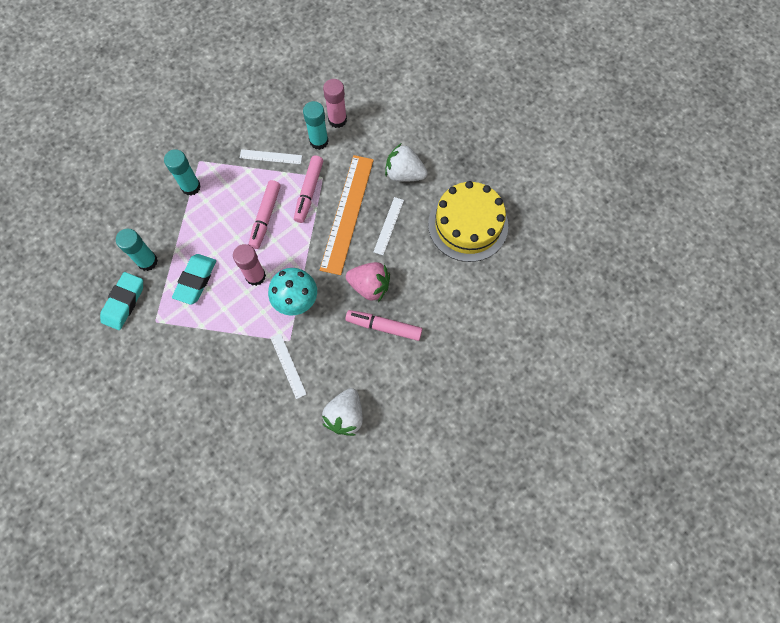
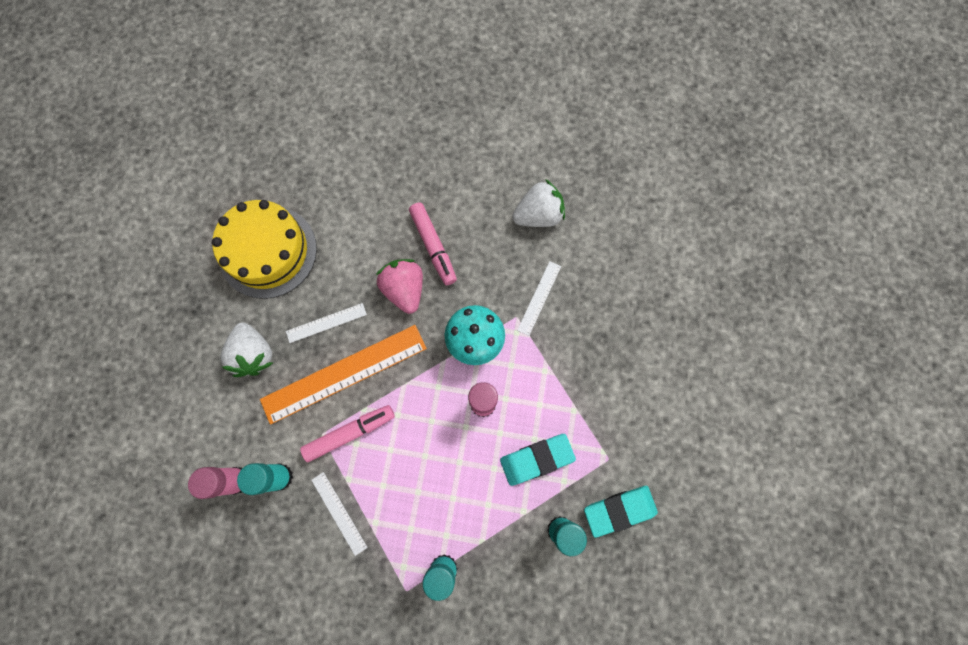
camera: 130 degrees left, 5 degrees up
(265, 217) = (413, 452): pink marker -> none

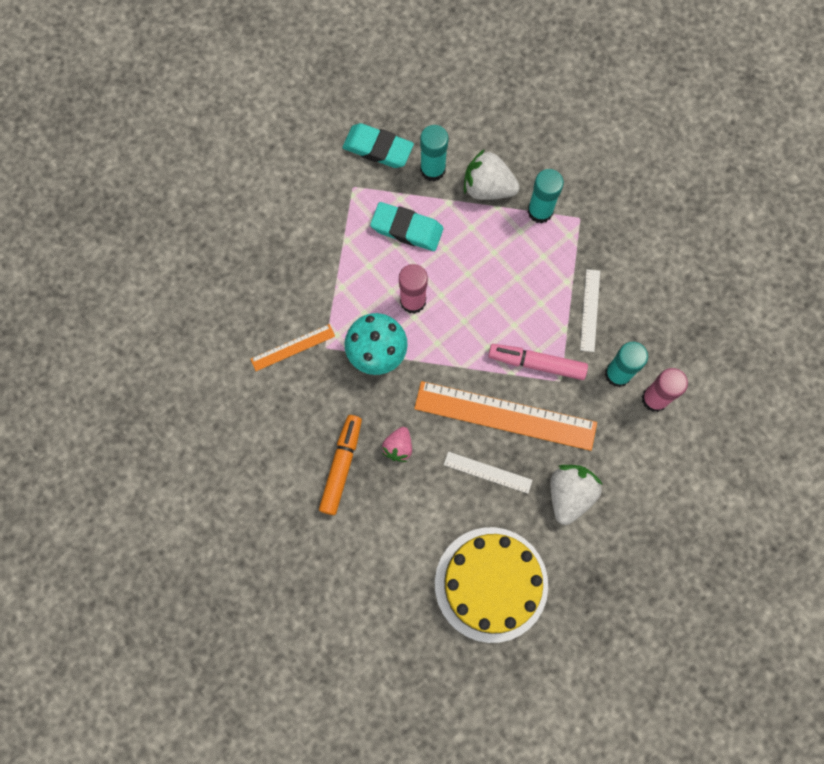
camera: 140 degrees left, 0 degrees up
(404, 290) = (398, 447): pink strawberry -> pink strawberry, size x0.60
(433, 246) = (341, 466): pink marker -> orange marker
(538, 215) = (227, 419): white strawberry -> white strawberry (488, 187)
(539, 298) = (292, 347): white ruler -> orange ruler

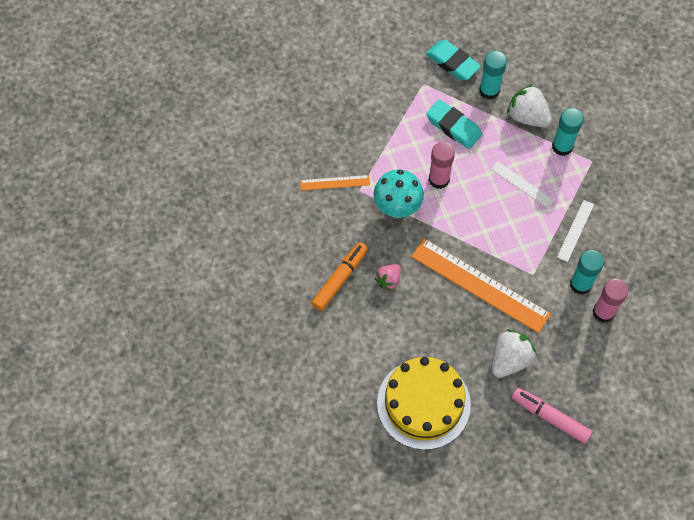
camera: 20 degrees right, 10 degrees down
(487, 472) = (451, 321): white ruler -> white ruler (522, 185)
(536, 363) = (519, 255): pink marker -> pink marker (550, 417)

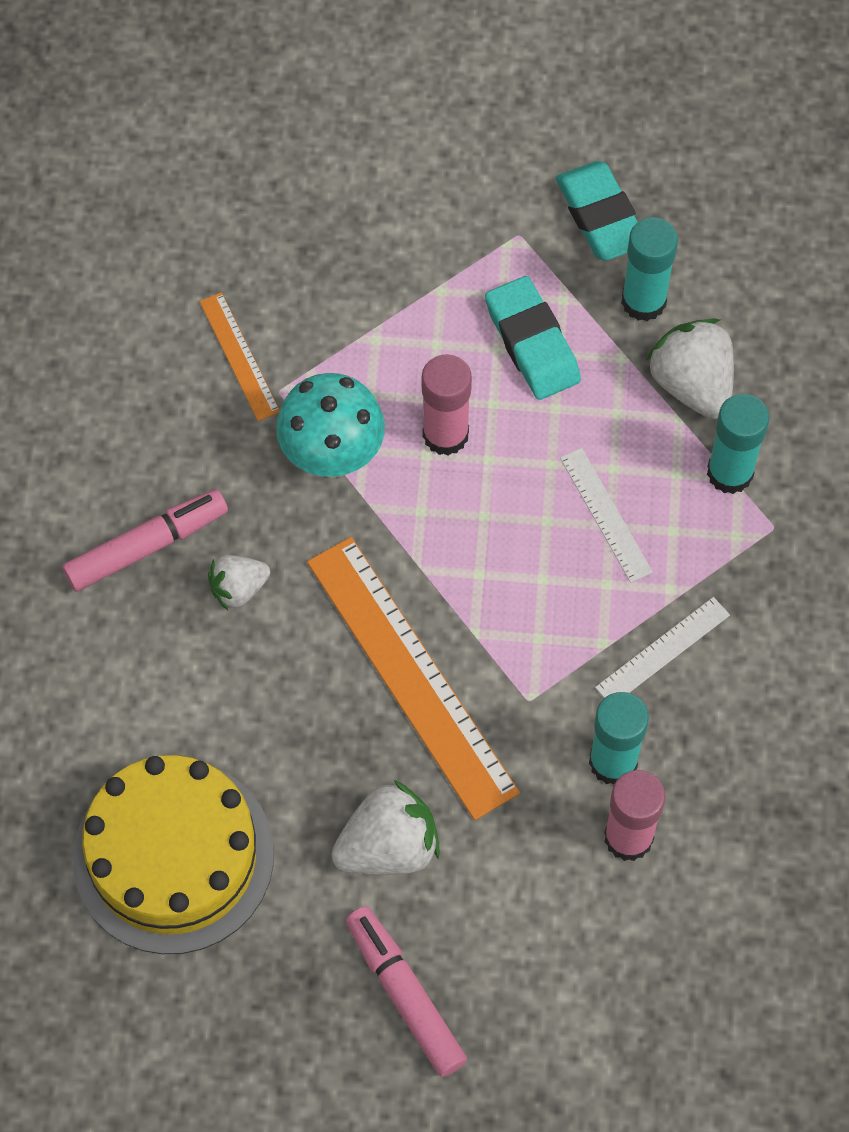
camera: 25 degrees right, 0 degrees up
(335, 182) = (239, 356): orange ruler -> orange ruler turned 45 degrees clockwise
(340, 279) = (147, 546): orange marker -> pink marker
(388, 280) = (238, 588): pink strawberry -> white strawberry

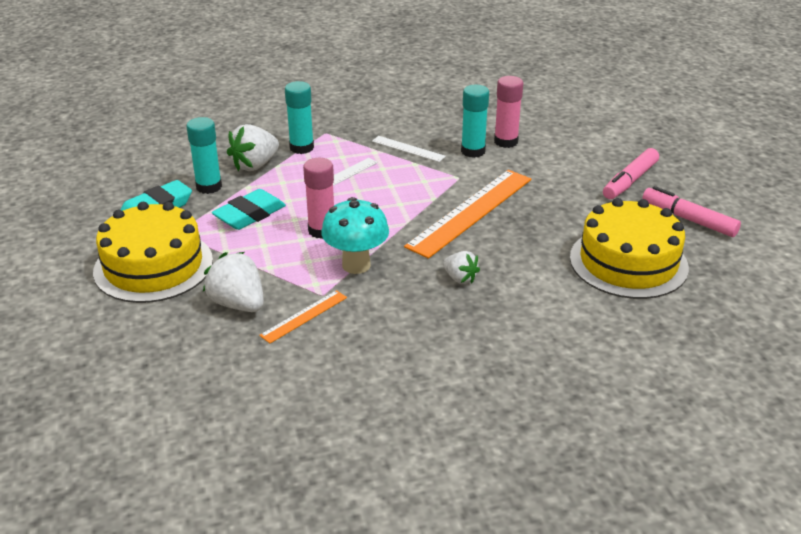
camera: 110 degrees left, 30 degrees down
(147, 546) = (455, 319): pink marker -> pink marker (688, 219)
(388, 847) = (564, 200): white strawberry -> white strawberry (238, 304)
(441, 192) = (153, 266): none -> yellow cake

